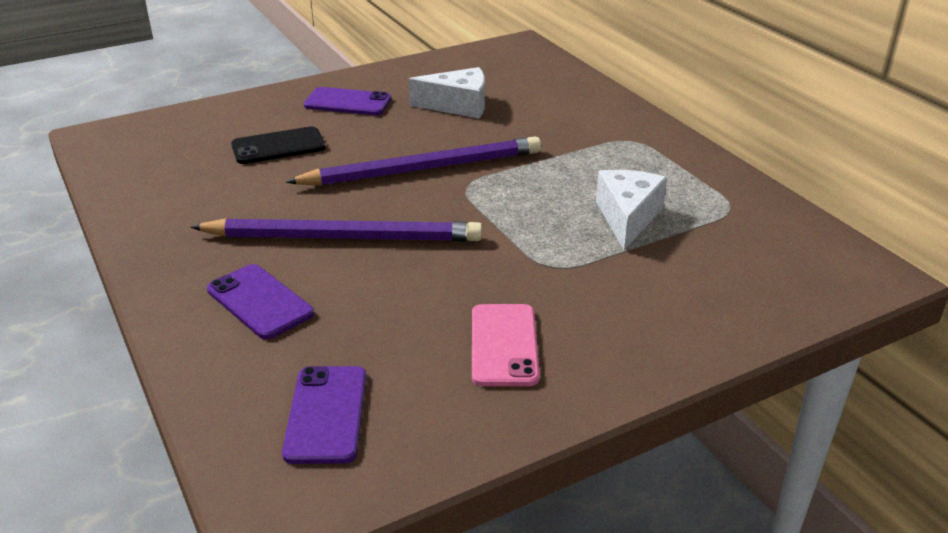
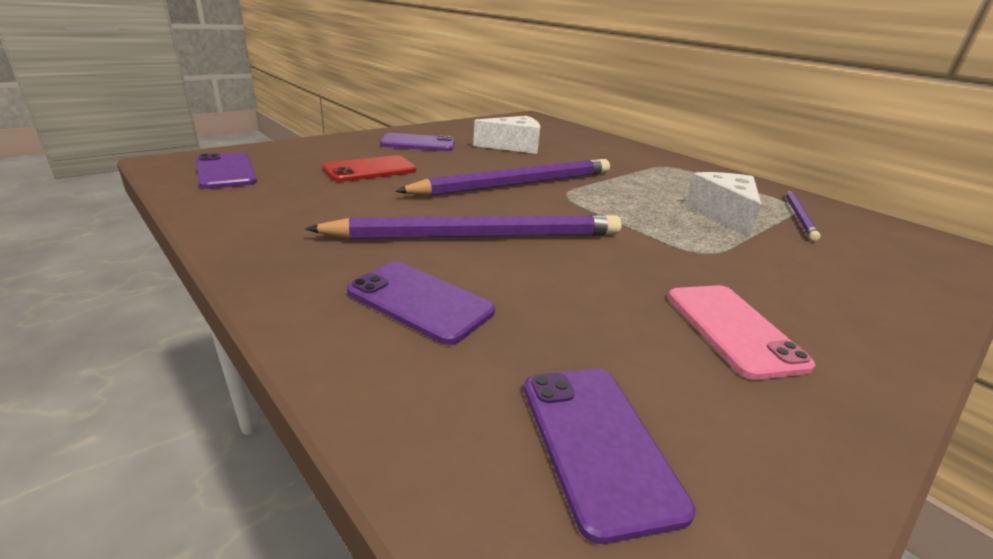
camera: 15 degrees left, 5 degrees down
(141, 149) = (225, 171): none -> purple phone
(278, 146) = (370, 170): black phone -> red phone
(718, 224) = (799, 216): none -> purple pencil

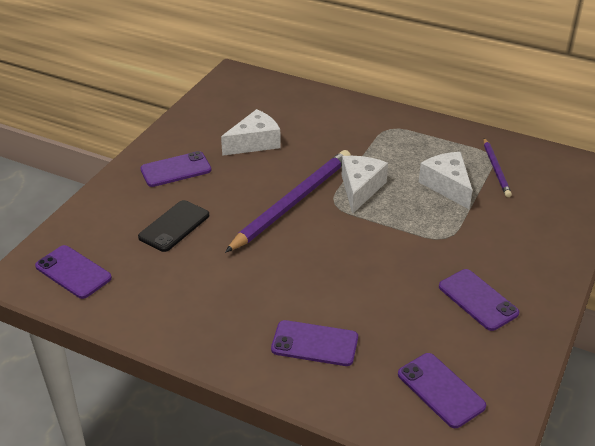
camera: 20 degrees left, 10 degrees up
(370, 170) = (174, 226): red phone -> black phone
(478, 236) = (307, 275): purple pencil -> none
(606, 192) = (360, 189): none -> white cheese
(733, 329) = (478, 300): pink phone -> purple phone

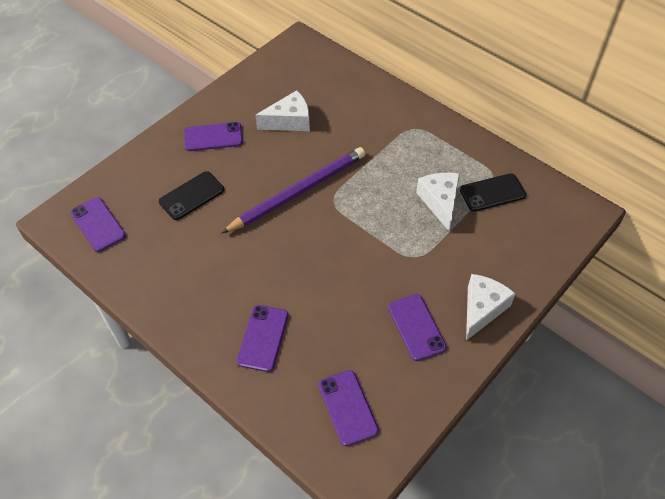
camera: 15 degrees right, 15 degrees up
(314, 343) = (263, 338): purple phone -> purple phone turned 75 degrees clockwise
(360, 189) = (361, 189): white cheese -> white cheese (482, 309)
(496, 169) = (492, 193): purple pencil -> black phone

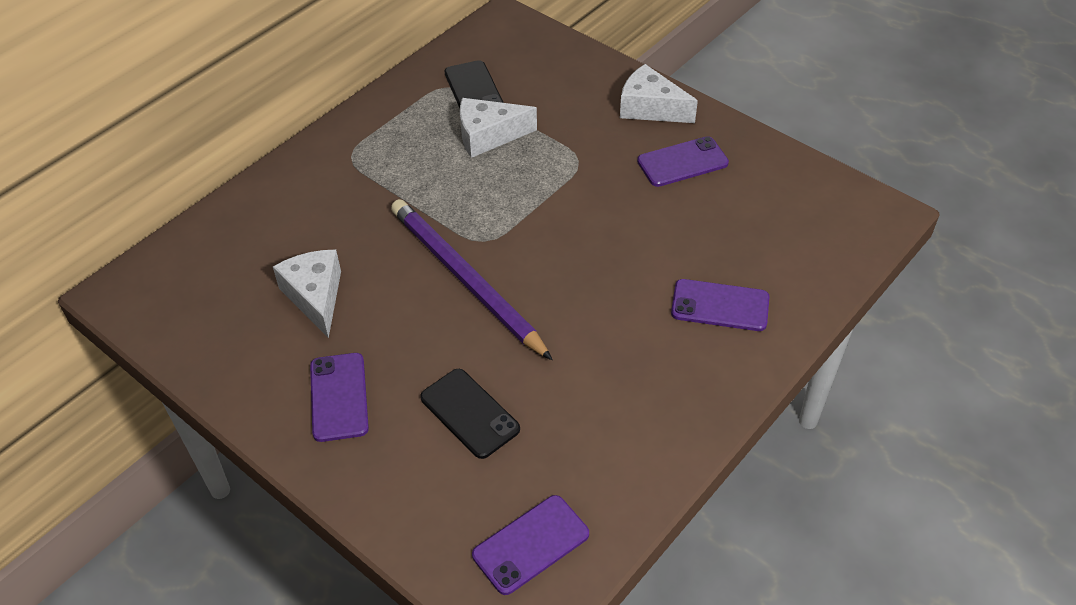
camera: 90 degrees left, 5 degrees down
(347, 407) = (801, 221): purple phone -> none

